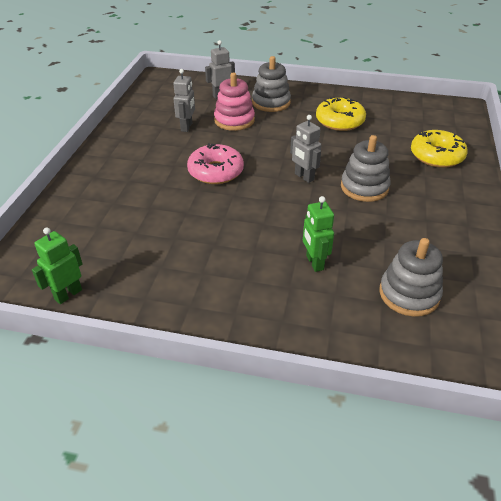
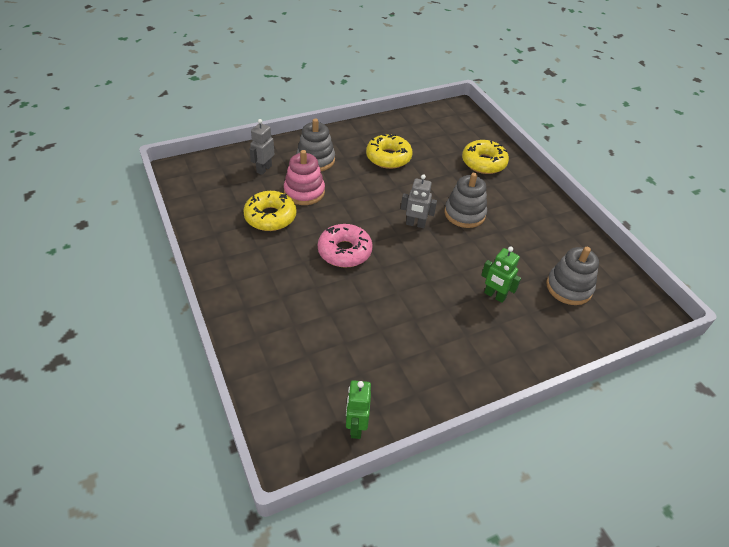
camera: 40 degrees left, 5 degrees up
(187, 127) = (270, 217): grey robot -> yellow donut

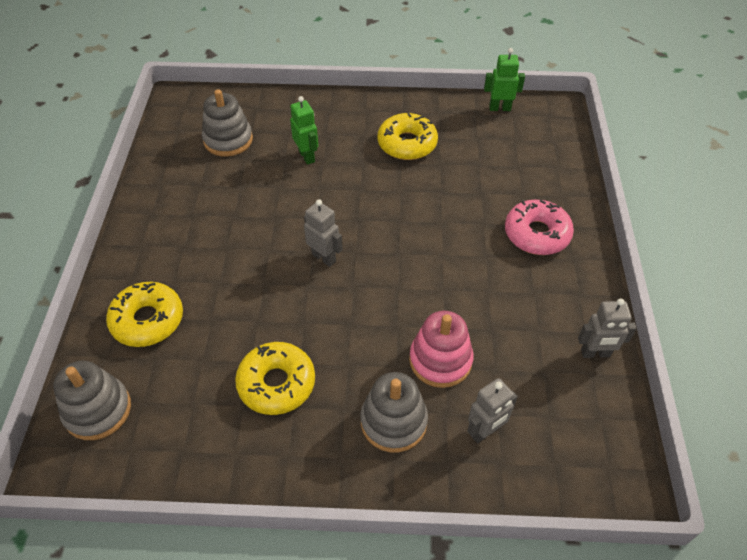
camera: 150 degrees left, 5 degrees up
(206, 223) = (595, 353): none -> grey robot
(270, 217) = (504, 333): yellow donut -> yellow donut (407, 144)
(344, 251) = (431, 252): pink donut -> pink donut (537, 234)
(356, 427) = (499, 108): green robot -> green robot turned 120 degrees counterclockwise
(464, 214) = (252, 250): grey stacking toy -> grey stacking toy (98, 410)

